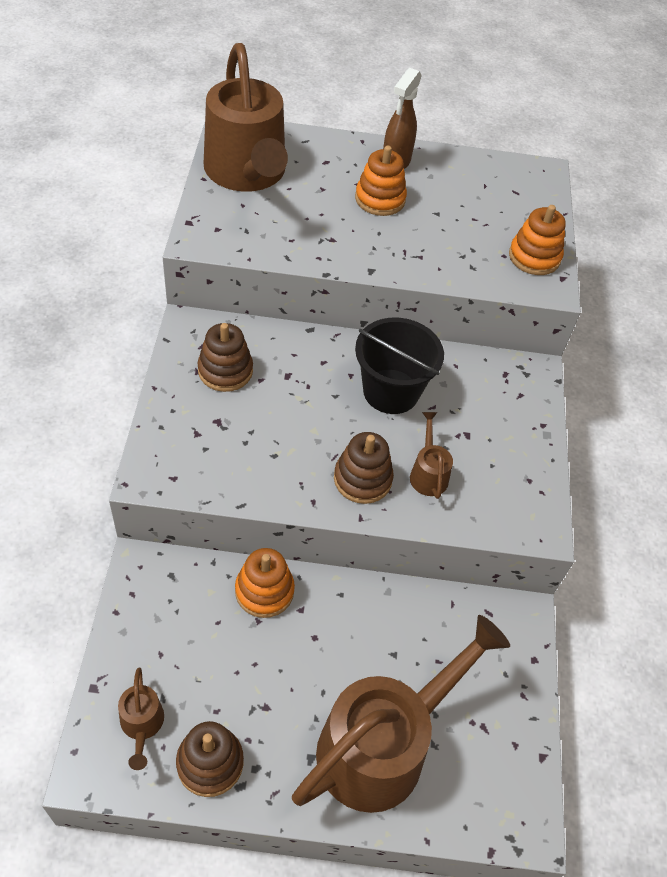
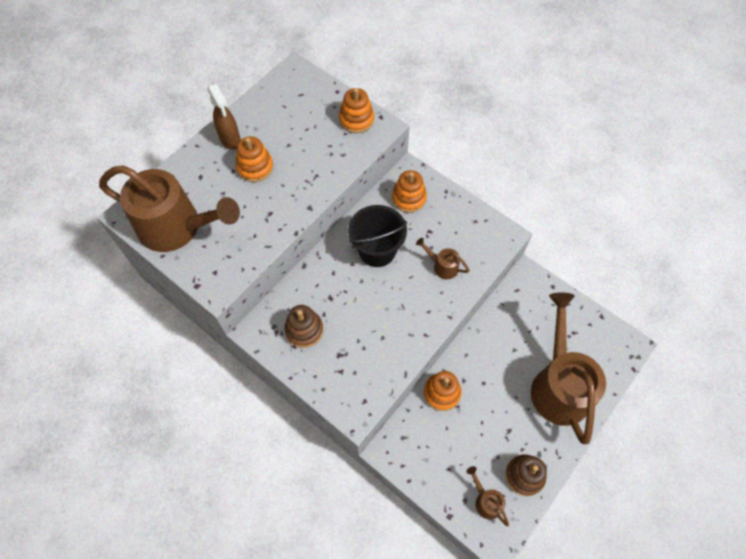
camera: 50 degrees left, 10 degrees up
(142, 725) = (485, 500): brown watering can -> brown watering can turned 150 degrees counterclockwise
(362, 479) = (426, 301): brown stacking toy -> none
(495, 389) = (409, 198): none -> orange stacking toy

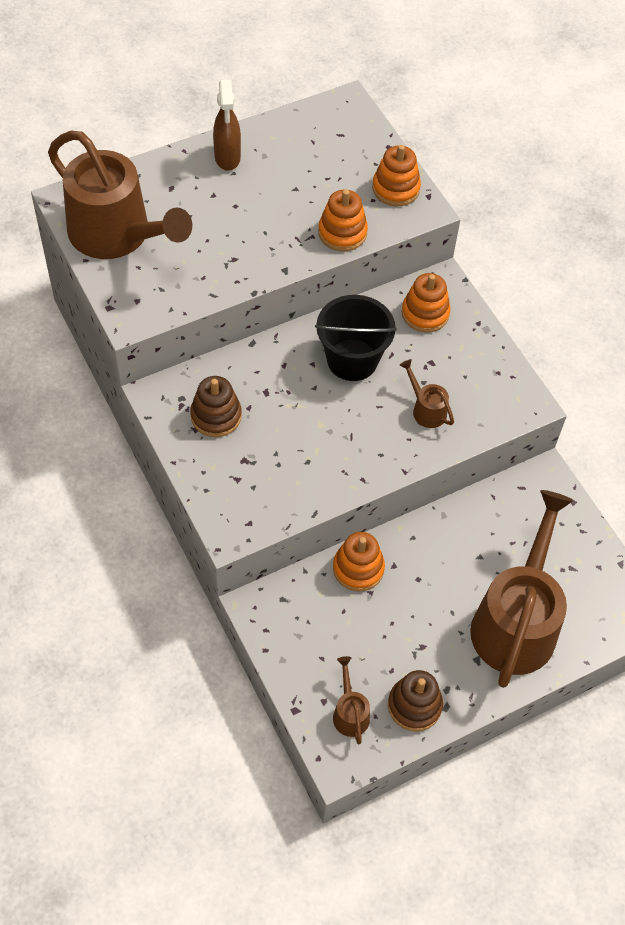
camera: 20 degrees right, 5 degrees down
(255, 167) = (242, 200): orange stacking toy -> orange stacking toy (342, 233)

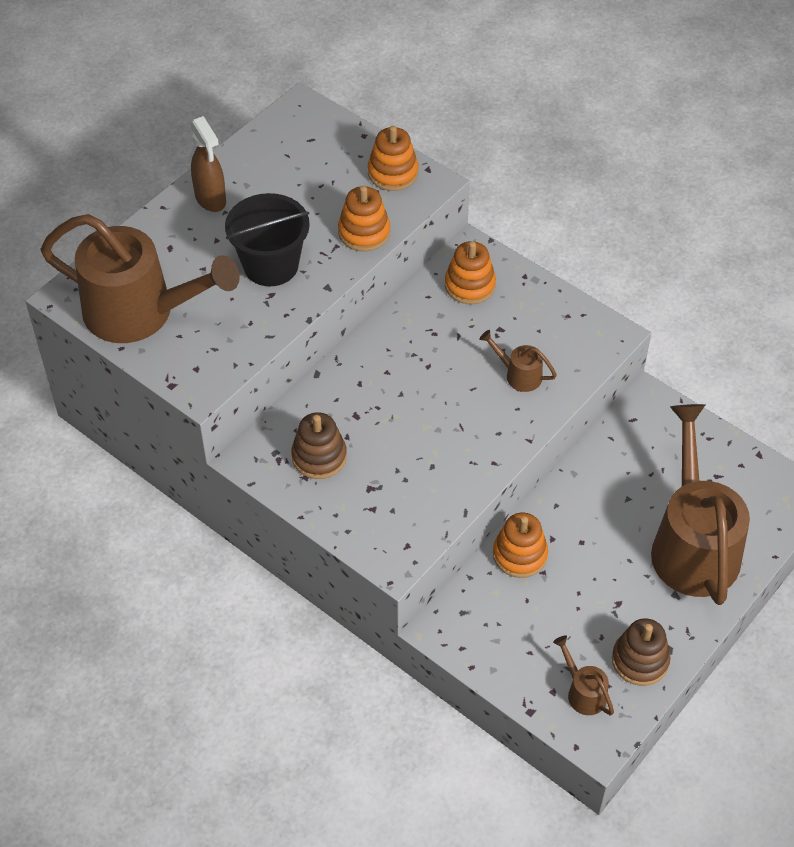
camera: 20 degrees left, 5 degrees down
(352, 360) = (423, 354): black bucket -> black bucket (271, 265)

